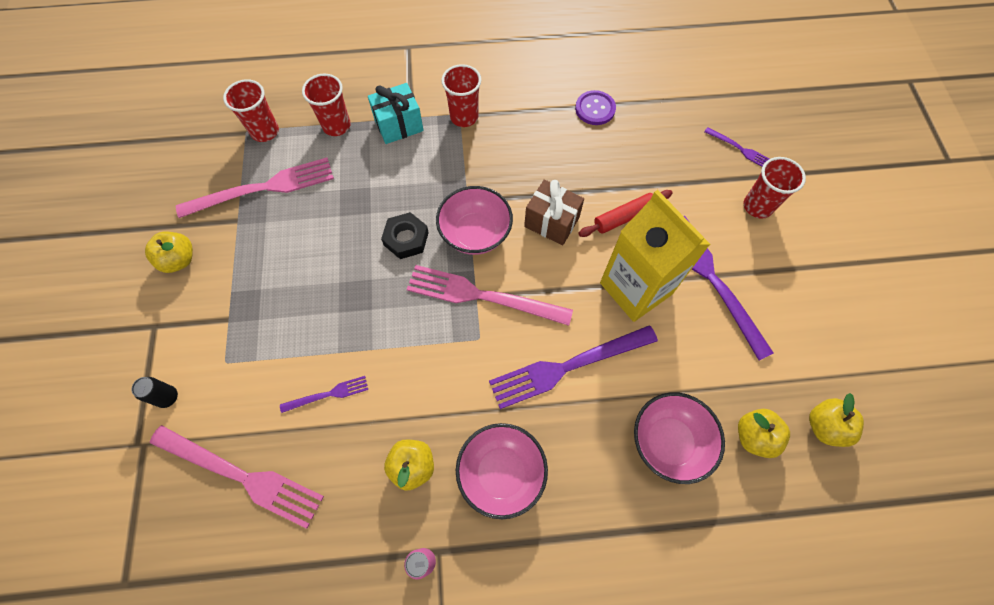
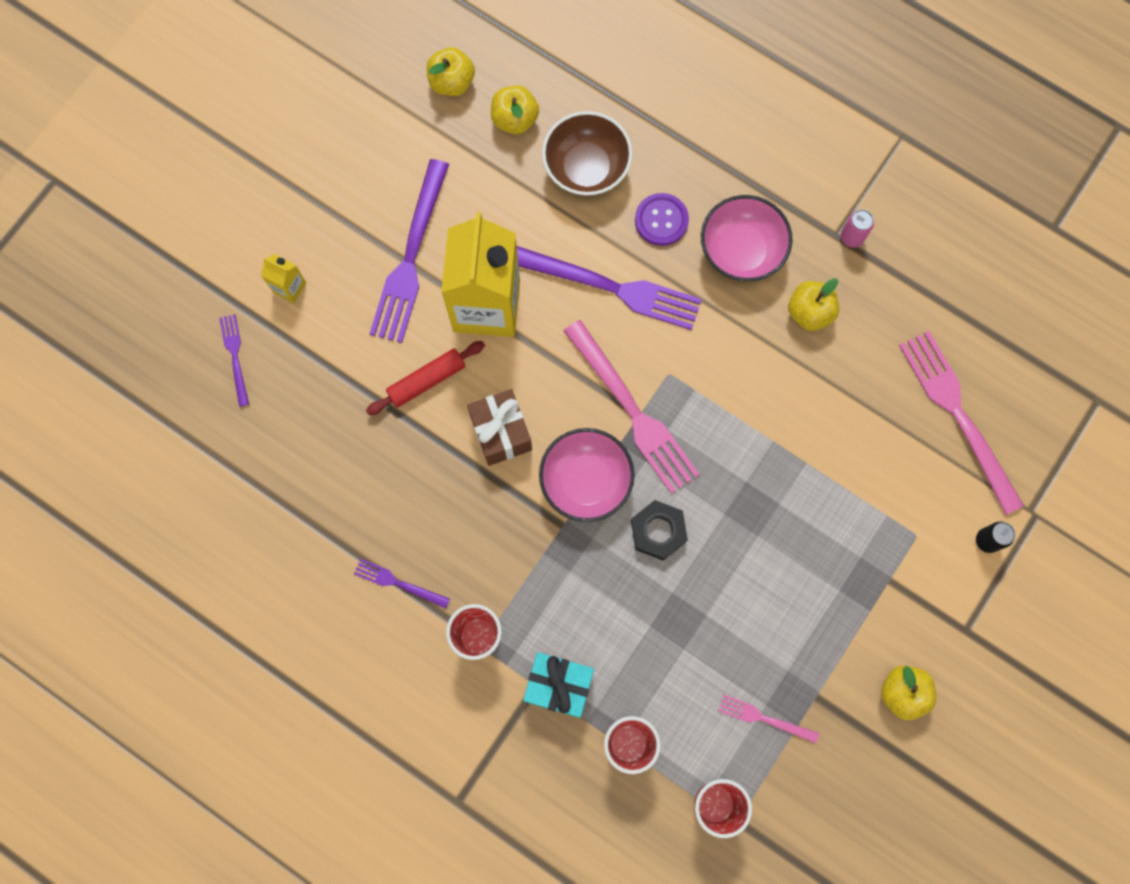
camera: 140 degrees left, 10 degrees up
(263, 188) = (764, 718): pink fork -> pink fork, size x0.49
(328, 394) = (840, 429): purple fork -> purple fork (398, 583)
(595, 109) = (329, 527): purple button -> purple button (661, 220)
(624, 217) = (427, 380): red rolling pin -> red rolling pin turned 45 degrees counterclockwise
(668, 442) = (586, 168): pink bowl -> brown bowl
(757, 206) = (289, 287): red cup -> yellow carton

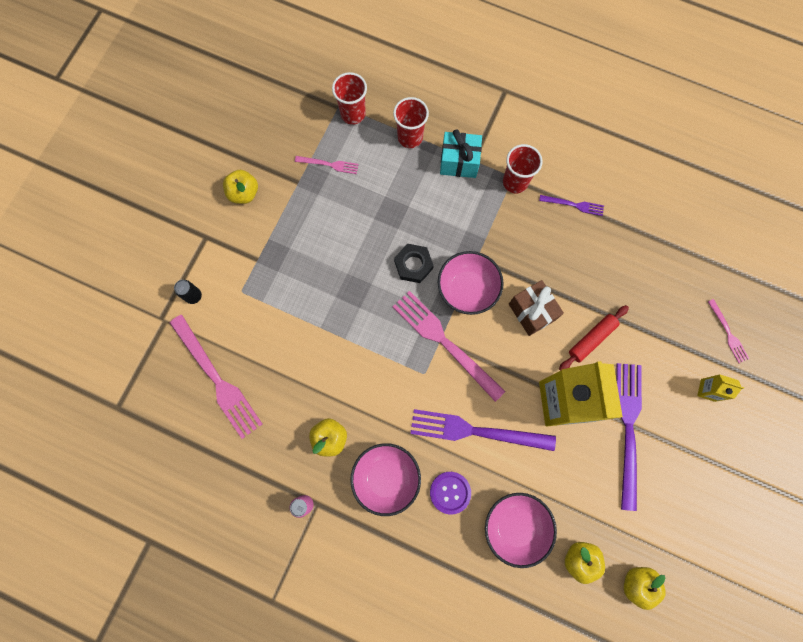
camera: 170 degrees right, 0 degrees up
(235, 356) = (728, 333): purple fork -> pink fork
(586, 168) = (515, 526): brown bowl -> pink bowl

